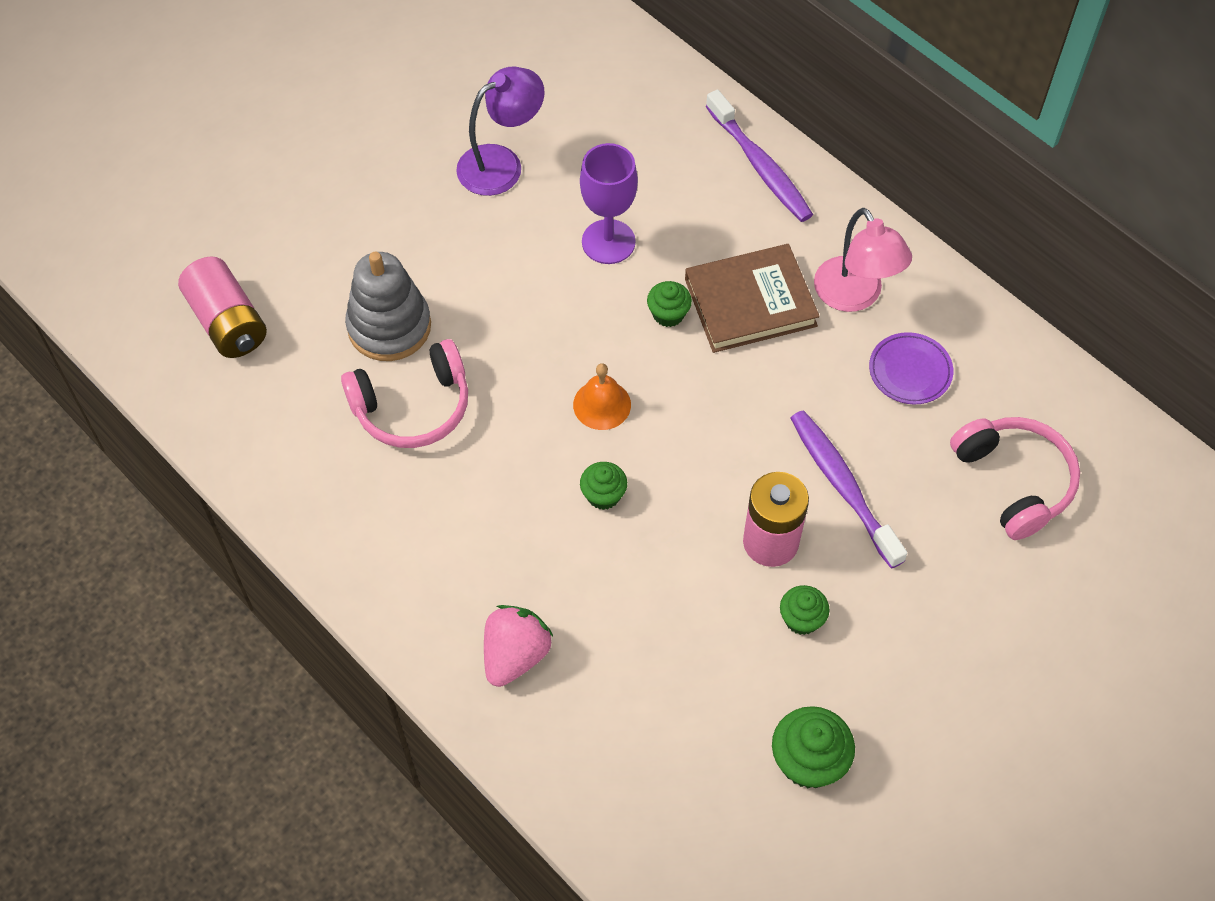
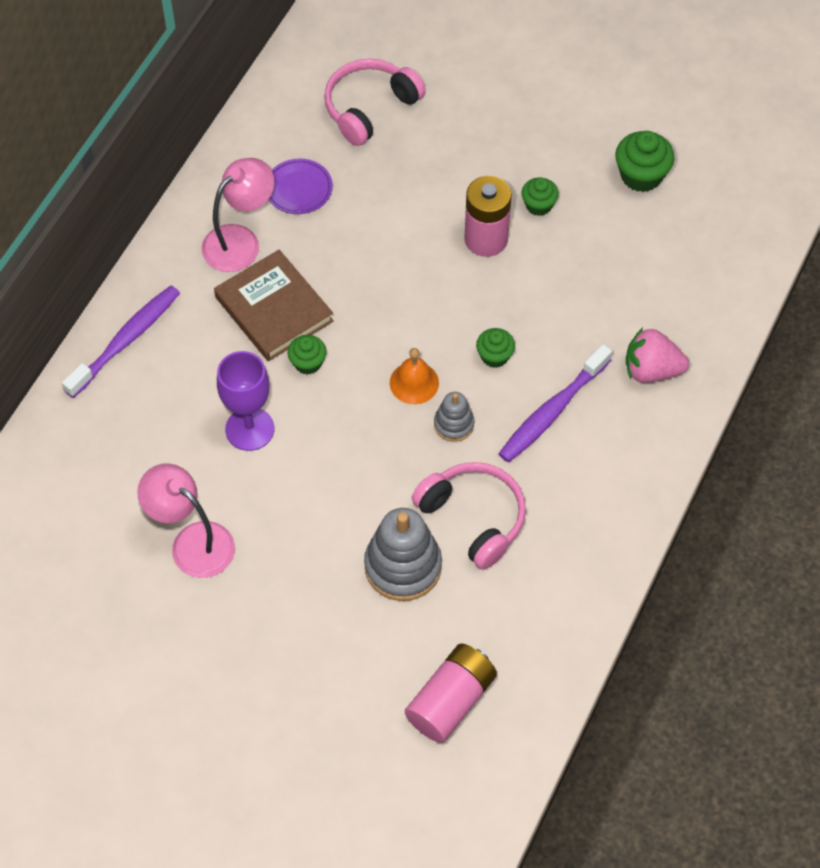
camera: 110 degrees left, 0 degrees up
(501, 164) = (192, 542): purple lamp -> pink lamp
(533, 425) = (454, 424): none -> grey stacking toy
(843, 486) = (419, 207): purple toothbrush -> purple toothbrush (552, 411)

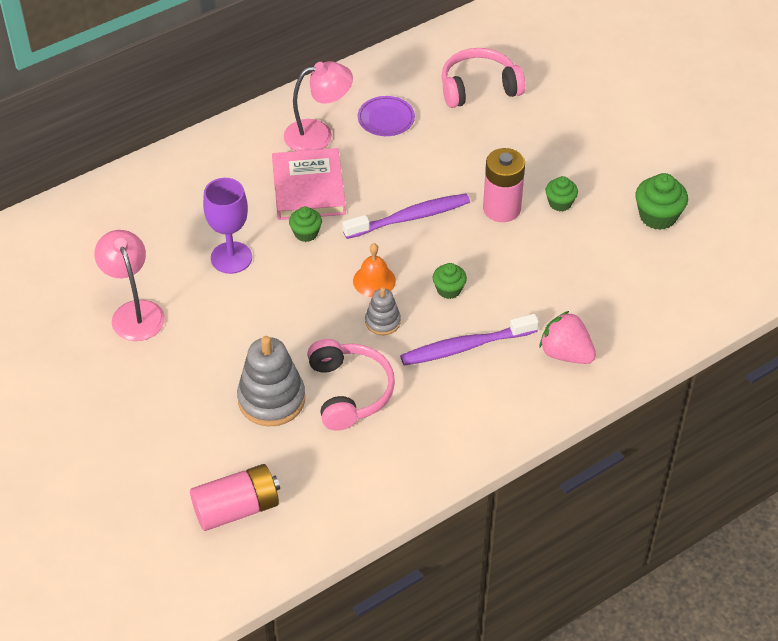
camera: 30 degrees right, 10 degrees down
(126, 340) = (190, 163): purple toothbrush -> purple toothbrush (410, 217)
(274, 309) = (308, 188): brown book -> pink book

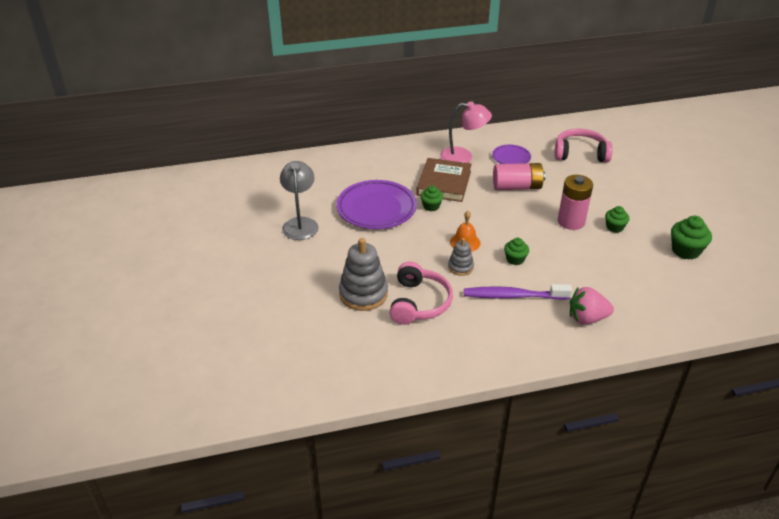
camera: 20 degrees right, 10 degrees down
(134, 312) = (300, 223): pink lamp -> grey lamp
(231, 258) = (376, 208): purple goblet -> purple plate
(237, 508) = (307, 354): pink battery -> pink battery (517, 187)
(308, 188) = (444, 183): pink book -> brown book
(410, 217) = (505, 213): purple toothbrush -> none
(566, 353) = (587, 318): pink strawberry -> pink strawberry turned 60 degrees counterclockwise

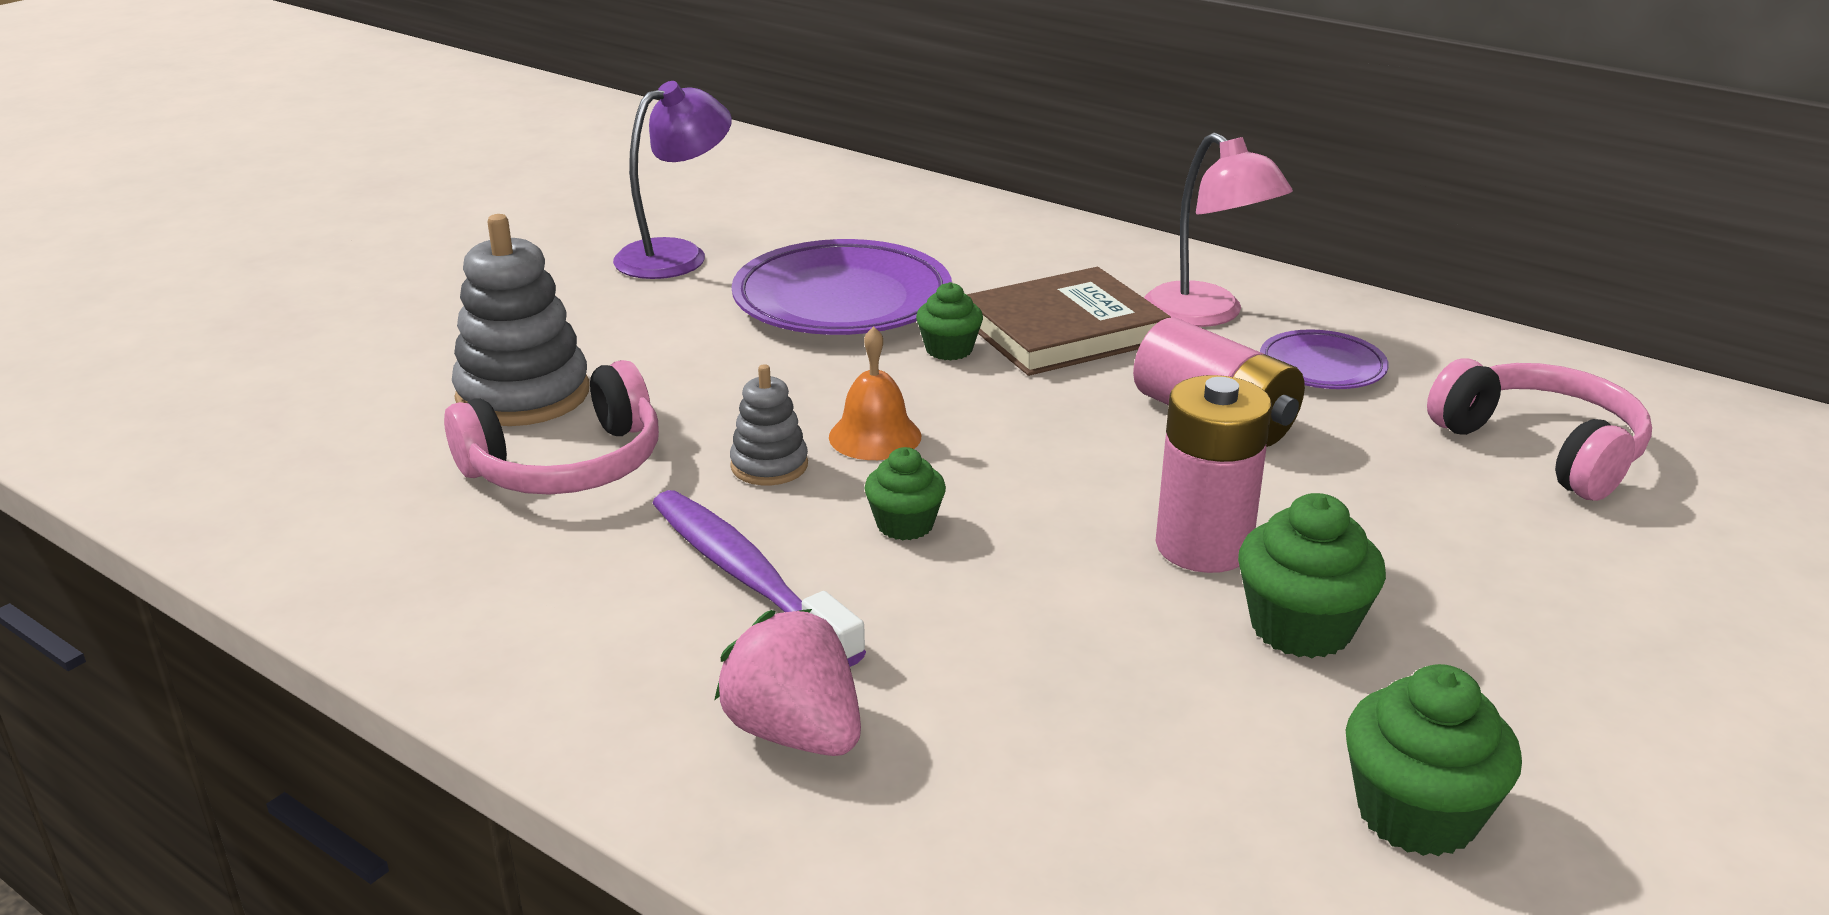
camera: 50 degrees right, 10 degrees down
(300, 223) = (676, 255): grey lamp -> purple lamp
(614, 227) = (1301, 627): green cupcake -> green cupcake, size x1.59

